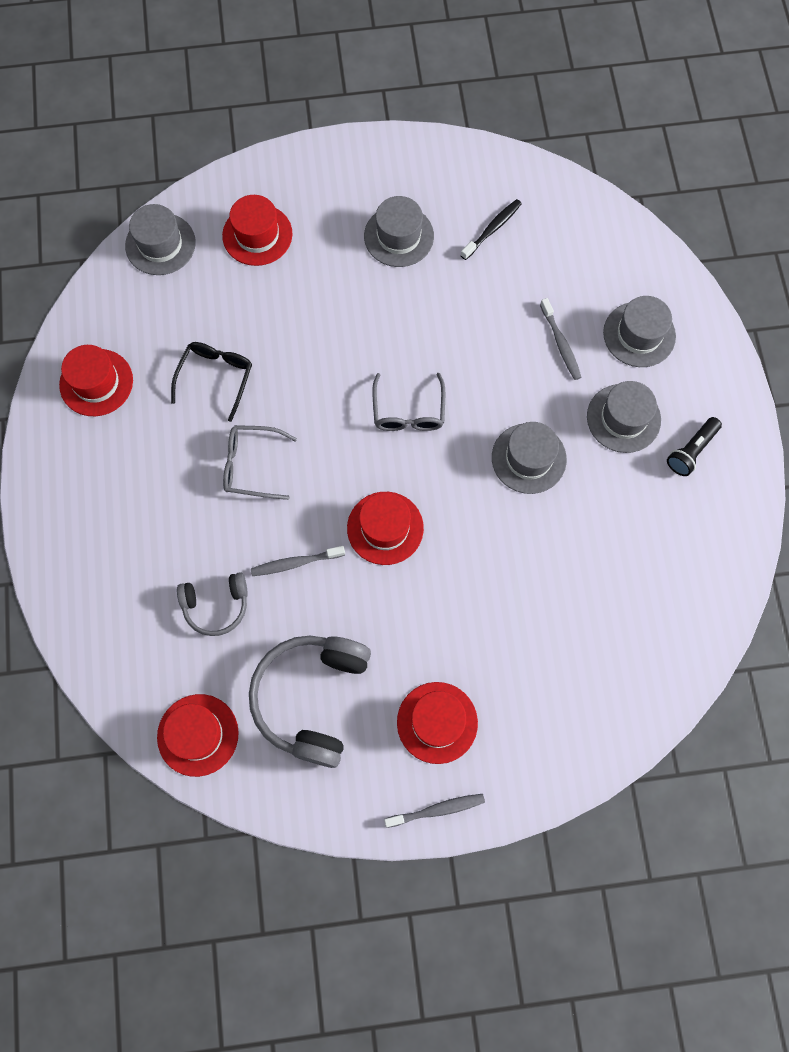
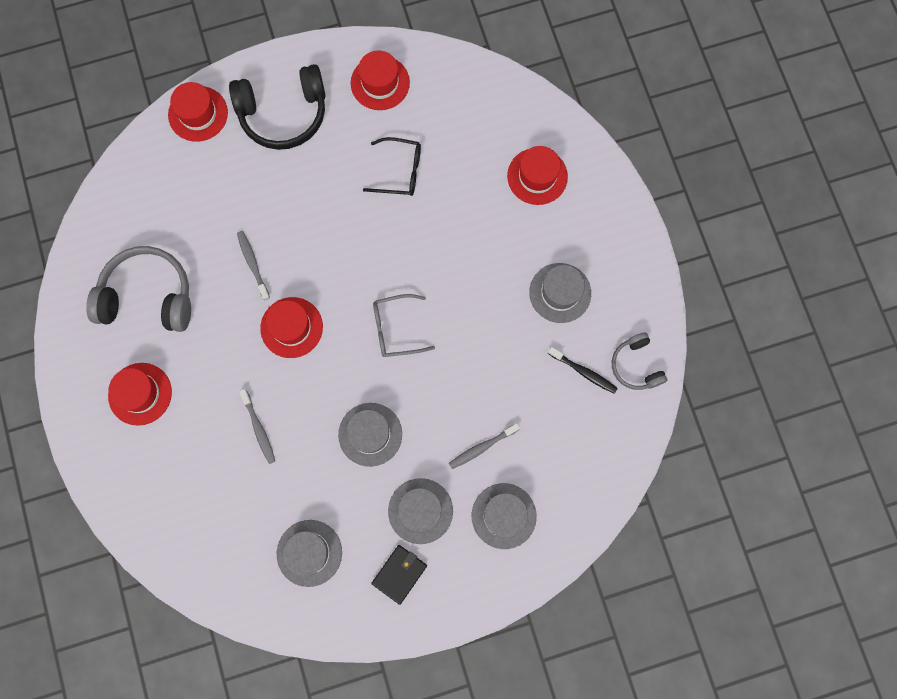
camera: 80 degrees right, 5 degrees up
(107, 500) = (283, 114): none -> black headphones
(160, 244) = (512, 102): grey hat -> grey hat (309, 553)
(198, 735) = (111, 220): red hat -> red hat (198, 114)
(216, 606) = (210, 212): grey headphones -> grey headphones (635, 365)
(252, 465) = (329, 215): grey glasses -> none
(436, 810) = (74, 404): grey toothbrush -> grey toothbrush (258, 428)
(691, 451) = (399, 574): black flashlight -> black wallet

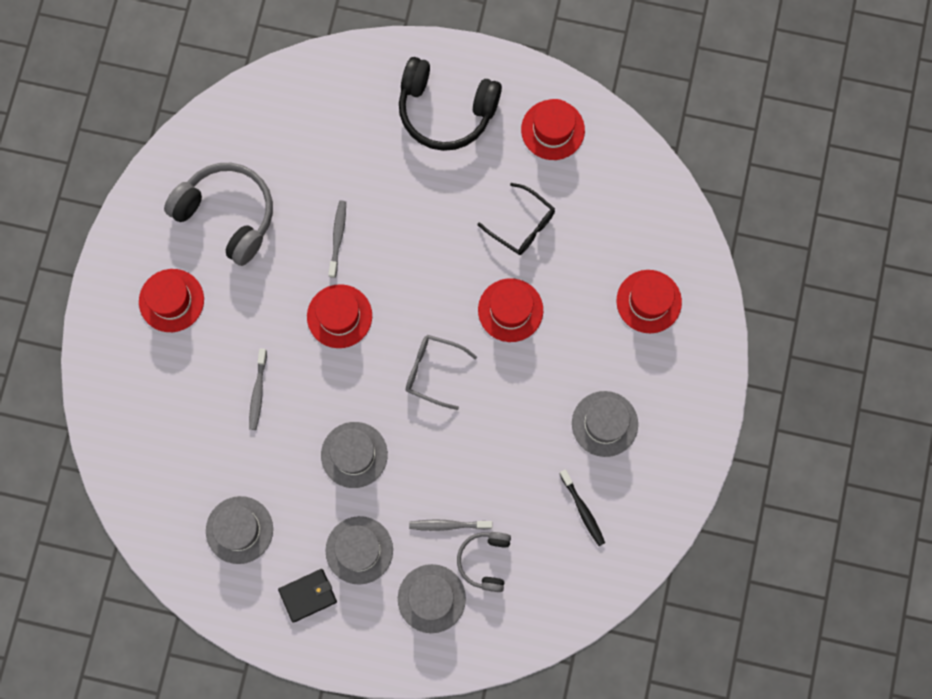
camera: 30 degrees right, 0 degrees up
(198, 114) = (367, 67): red hat -> red hat (510, 310)
(635, 365) = (635, 532): grey headphones -> grey headphones (485, 561)

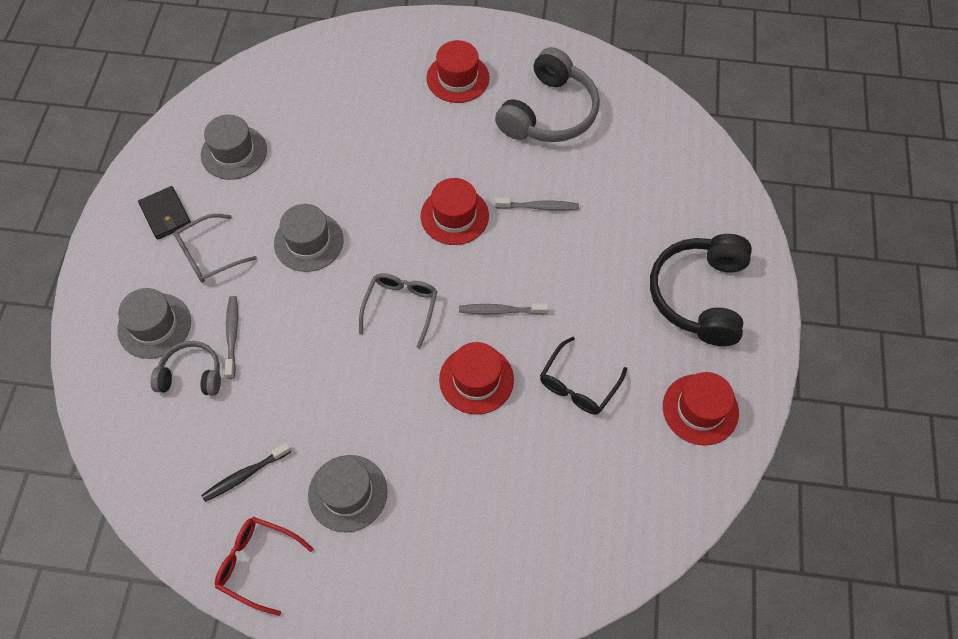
camera: 85 degrees right, 15 degrees down
(258, 392) = (371, 154): grey toothbrush -> grey toothbrush (501, 311)
(359, 550) = (209, 255): grey hat -> grey glasses
(649, 301) = (502, 536): red hat -> none
(659, 498) = (257, 564): none -> red glasses

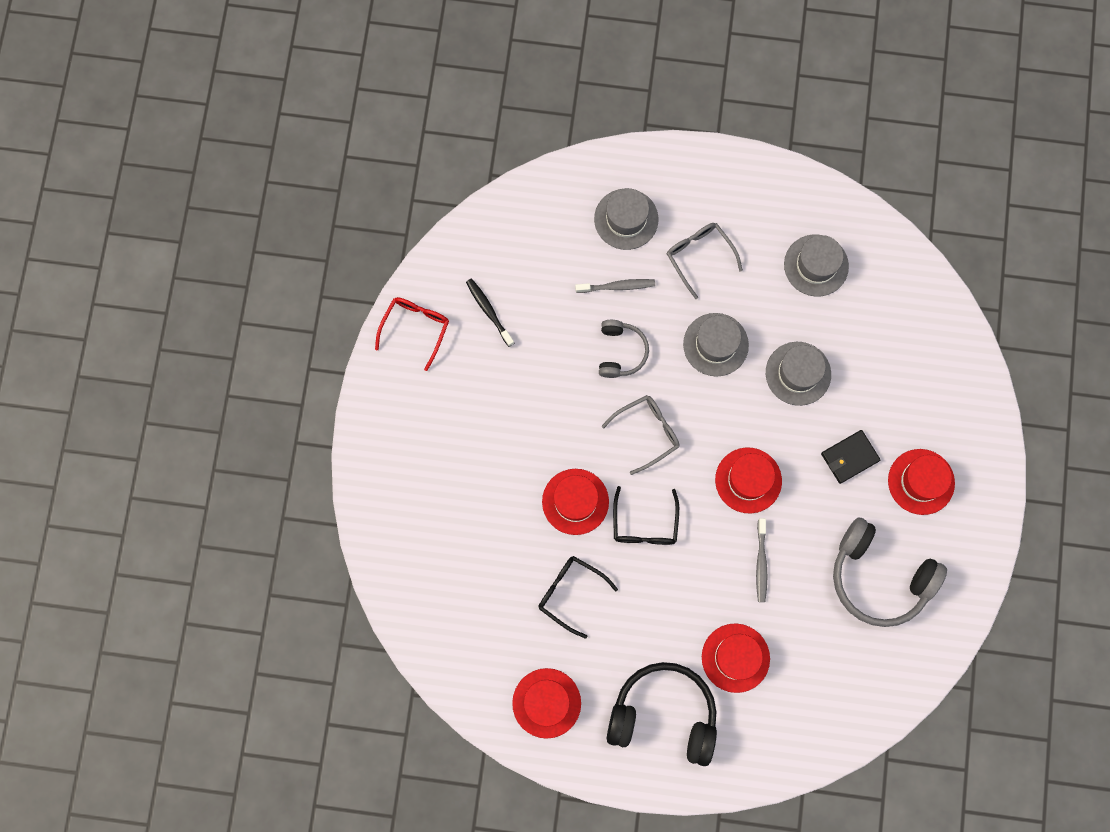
camera: 90 degrees right, 15 degrees up
(166, 214) = (742, 212): black wallet -> black wallet (849, 457)
(191, 375) = (579, 257): grey headphones -> grey headphones (621, 352)
(347, 493) = (472, 395): grey hat -> grey hat (798, 373)
(401, 307) = (647, 432): grey glasses -> grey glasses turned 45 degrees counterclockwise
(501, 311) = (644, 524): grey toothbrush -> black glasses
(635, 231) = (735, 658): none -> red hat

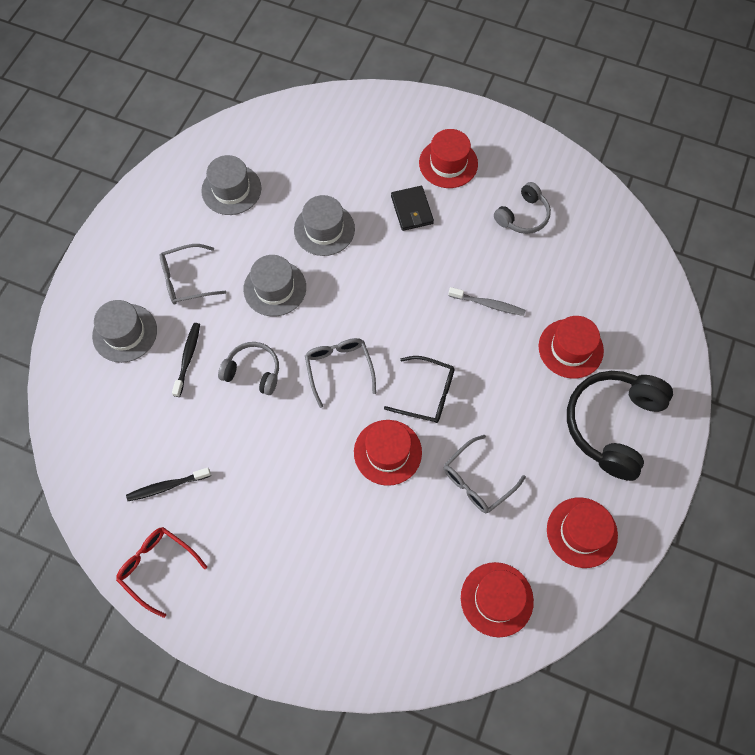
camera: 75 degrees left, 10 degrees down
(570, 593) = (477, 480): black glasses -> grey glasses
(617, 286) = (187, 358): grey toothbrush -> black toothbrush
(748, 480) = (409, 295): red hat -> red hat (496, 599)
(879, 577) = (523, 216): grey headphones -> grey headphones, size x0.56

